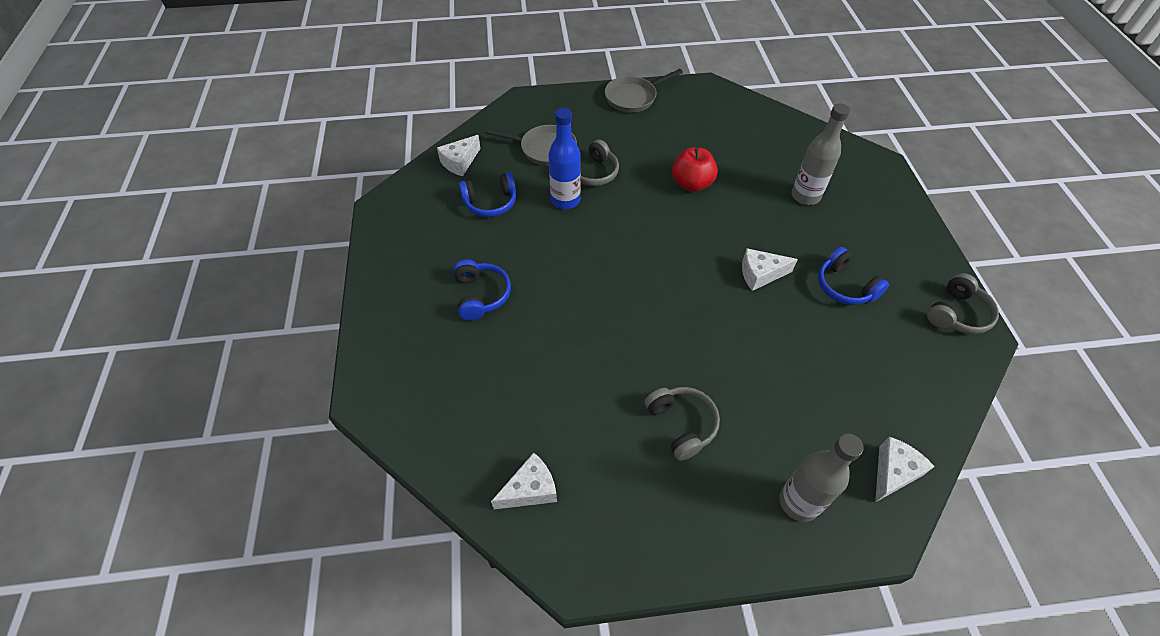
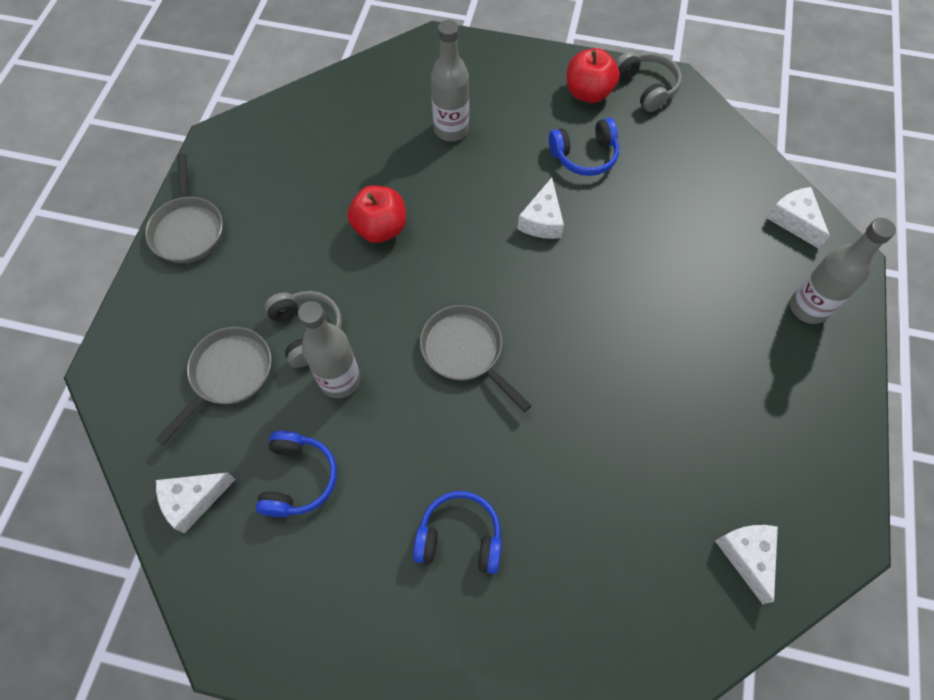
camera: 70 degrees left, 10 degrees up
(460, 162) = (193, 500): white cheese -> white cheese turned 90 degrees clockwise
(565, 200) = (340, 380): blue bottle -> grey bottle
(620, 259) = (465, 351): none -> grey pan
(681, 424) = (705, 374): grey headphones -> none
(914, 272) = (588, 93): none -> red apple

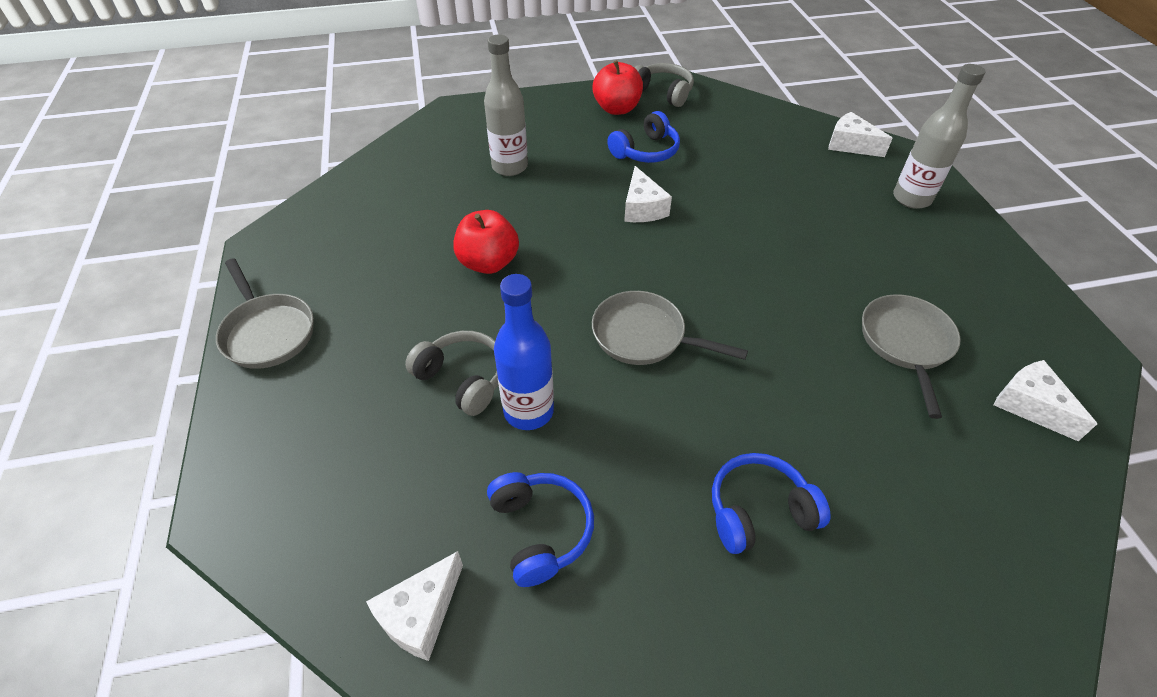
camera: 25 degrees left, 15 degrees down
(228, 374) = (393, 456): grey pan -> grey pan (906, 343)
(340, 380) = (528, 411): grey bottle -> blue bottle

